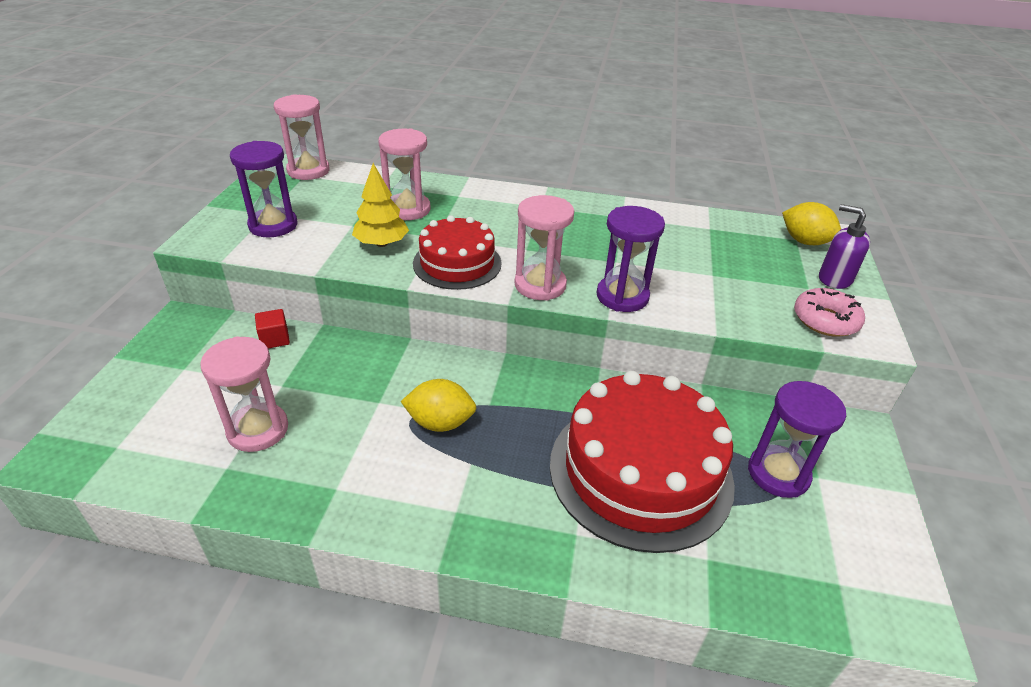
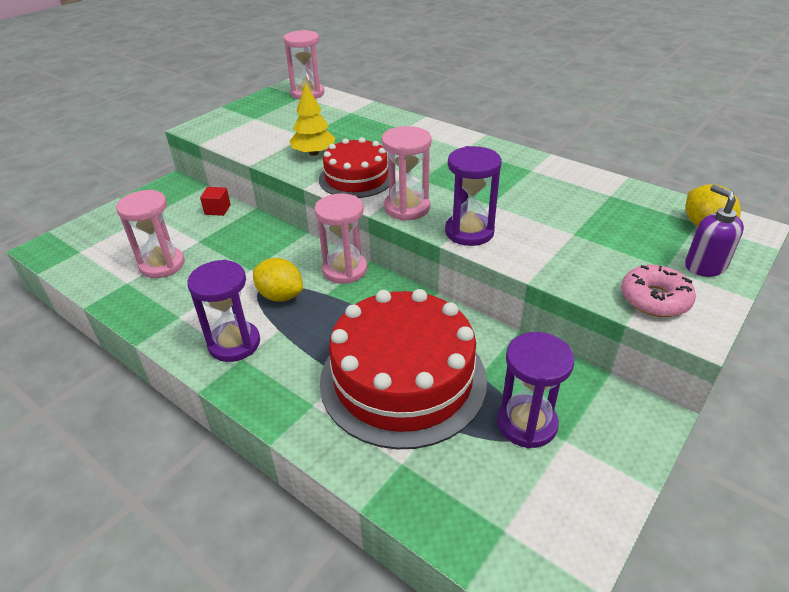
camera: 30 degrees right, 0 degrees up
(273, 225) = (251, 127): purple hourglass -> purple hourglass (234, 343)
(408, 209) = (355, 132): pink hourglass -> pink hourglass (345, 270)

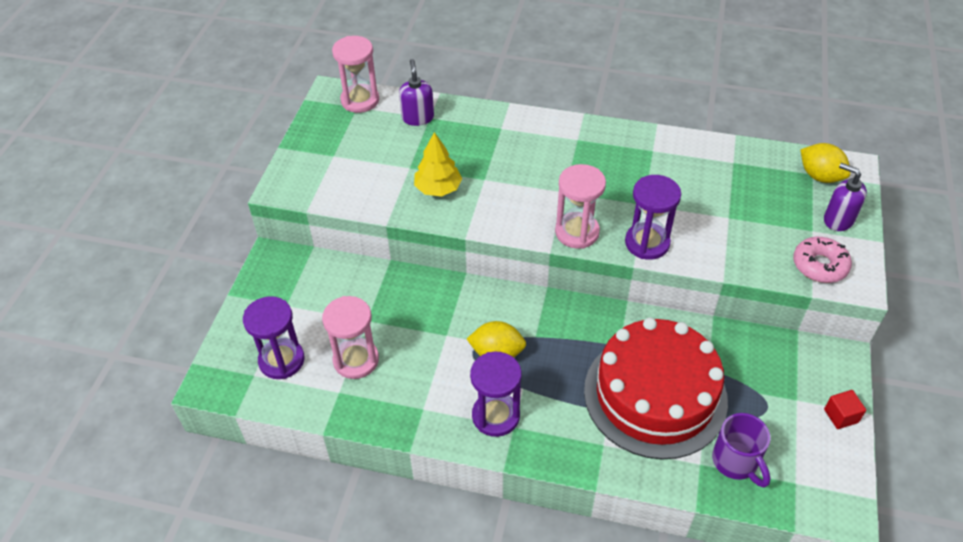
camera: 25 degrees left, 10 degrees up
(217, 210) = (353, 275): red cube -> red cube (841, 416)
(341, 110) = (418, 117): none -> purple soap dispenser
(345, 270) = (532, 305): pink hourglass -> none
(356, 178) = (505, 209): red cake -> none
(445, 477) = (736, 462): none -> purple mug
(526, 423) = (765, 397): purple hourglass -> purple hourglass (281, 360)

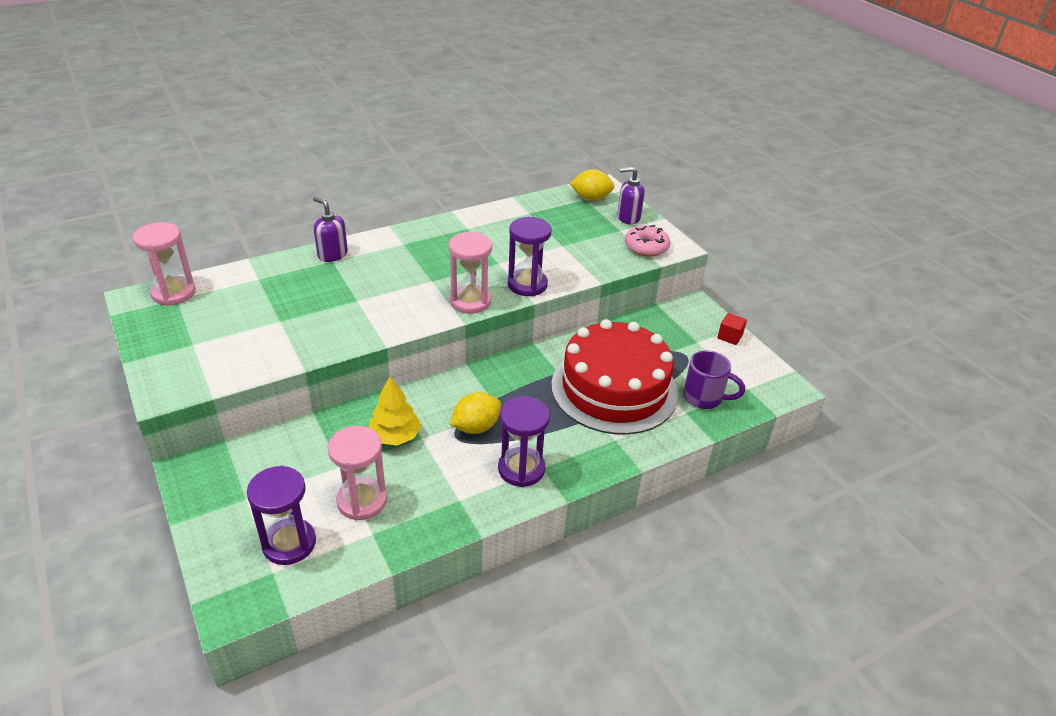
camera: 45 degrees left, 10 degrees down
(418, 117) = (247, 283): purple soap dispenser -> purple soap dispenser (332, 254)
(438, 188) = (323, 324): yellow tree -> yellow tree (395, 436)

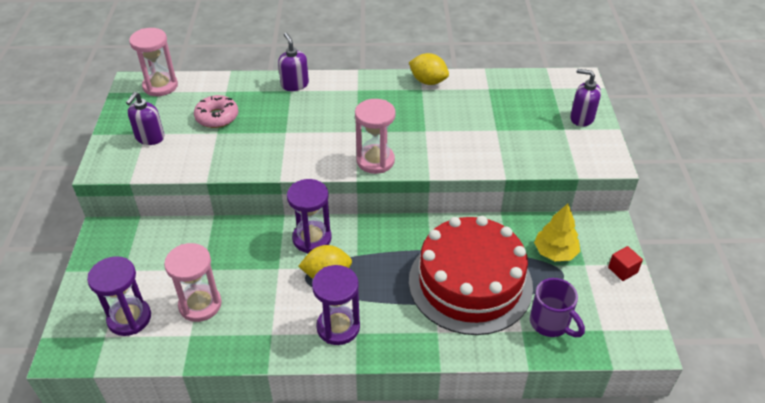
camera: 30 degrees right, 5 degrees up
(202, 347) = (150, 138): none -> purple soap dispenser
(395, 436) = (259, 259): yellow tree -> yellow tree (555, 252)
(527, 285) = (436, 159): purple hourglass -> purple hourglass (312, 238)
(591, 198) = (558, 89): yellow lemon -> yellow lemon (428, 81)
(646, 247) = (577, 154): pink donut -> pink donut (217, 117)

